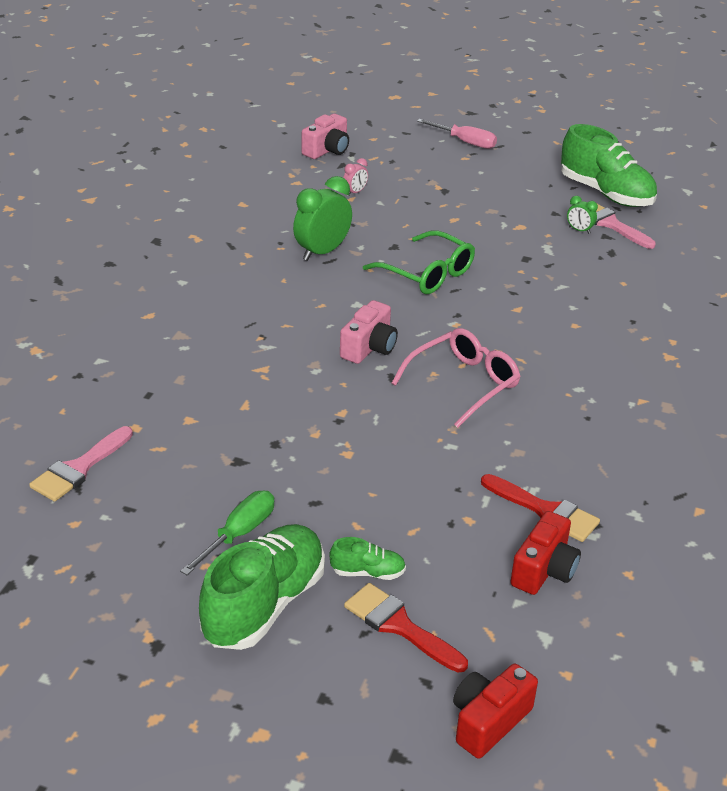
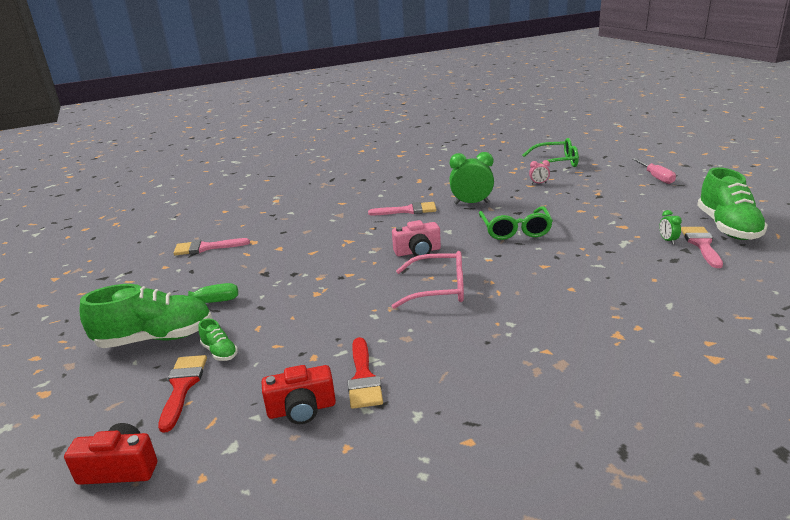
camera: 50 degrees right, 10 degrees down
(261, 293) = (408, 210): none -> pink brush
(327, 150) = (556, 162): pink camera -> green glasses

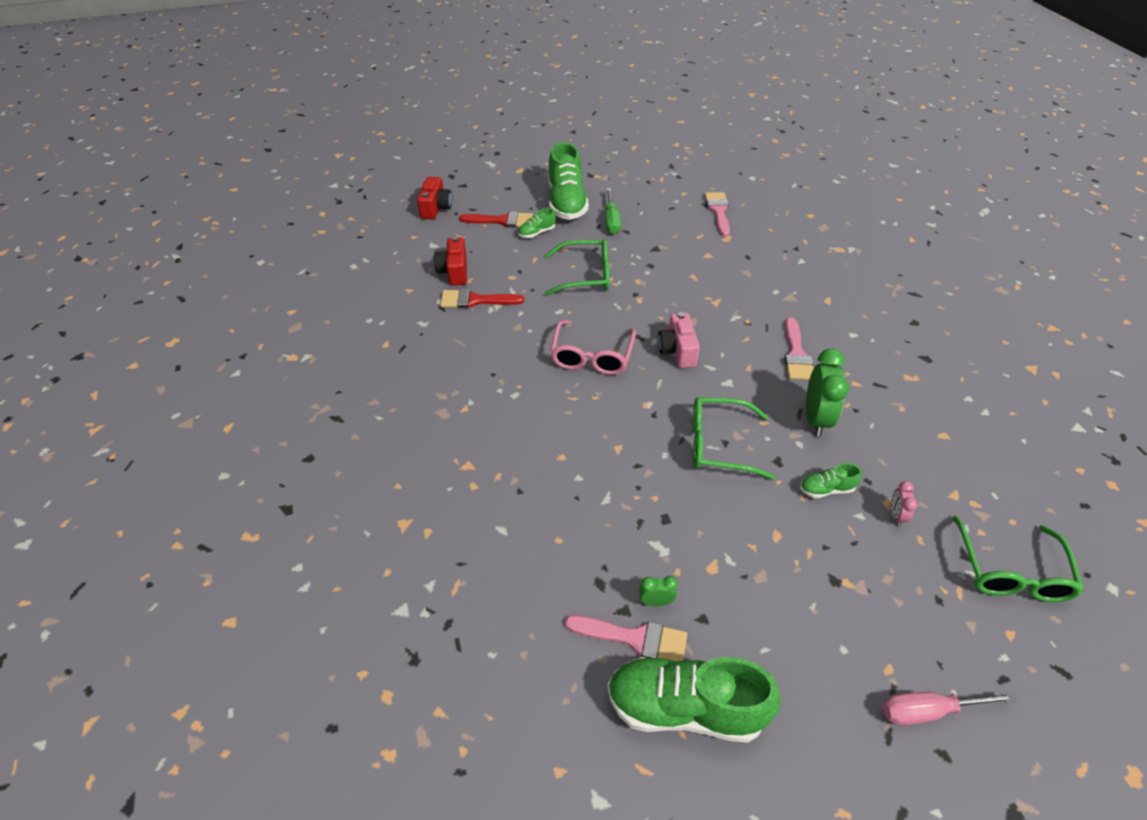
camera: 95 degrees right, 20 degrees up
(311, 307) = (585, 275): none -> green glasses
(532, 199) = (826, 489): none -> green shoe

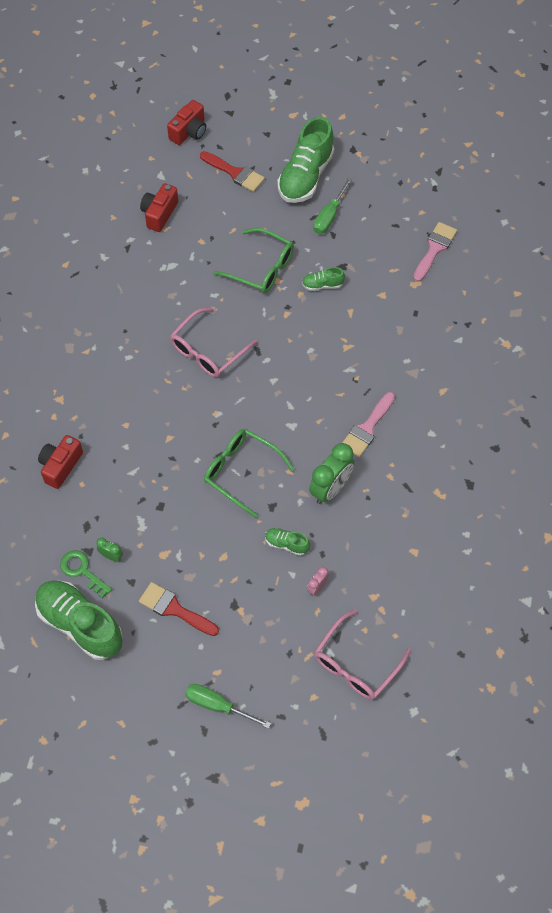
camera: 30 degrees right, 15 degrees up
(475, 300) = (156, 252): red brush -> red brush (174, 609)
(519, 533) = (60, 466): none -> red camera
(537, 233) = (255, 201): green shoe -> green shoe (322, 285)
(635, 638) = (82, 571): pink brush -> green key
(677, 351) = (277, 378): pink camera -> none
(928, 711) = (218, 705): pink screwdriver -> green screwdriver
(1010, 571) = (356, 663): green glasses -> pink glasses

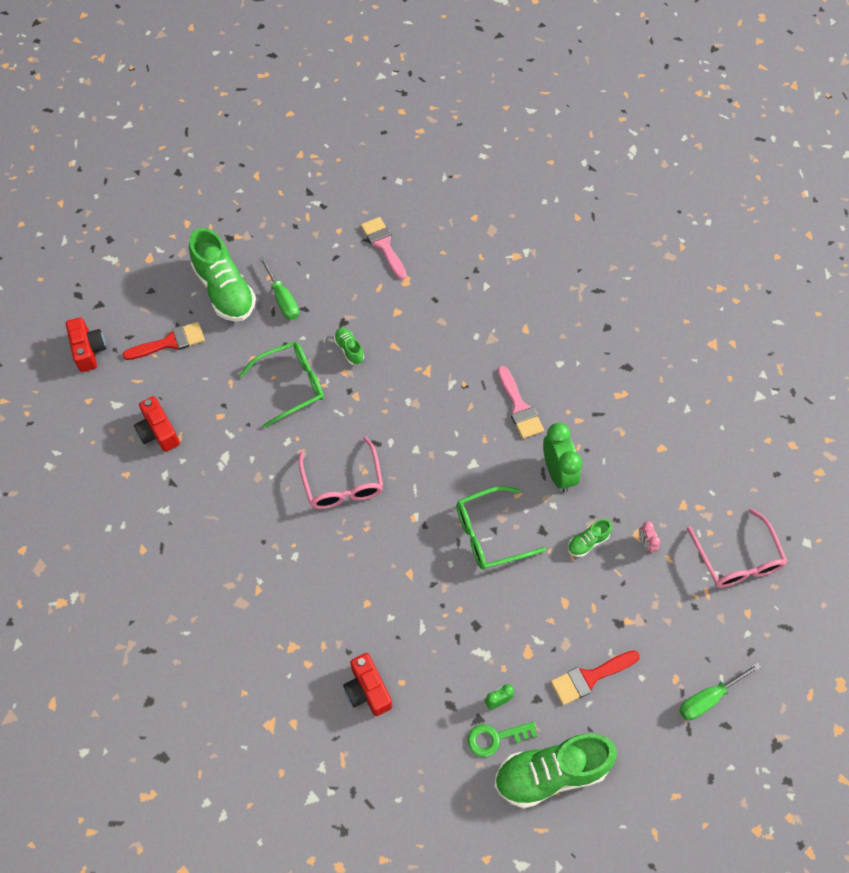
camera: 55 degrees left, 0 degrees up
(322, 285) = (349, 350): green shoe -> green shoe turned 120 degrees clockwise

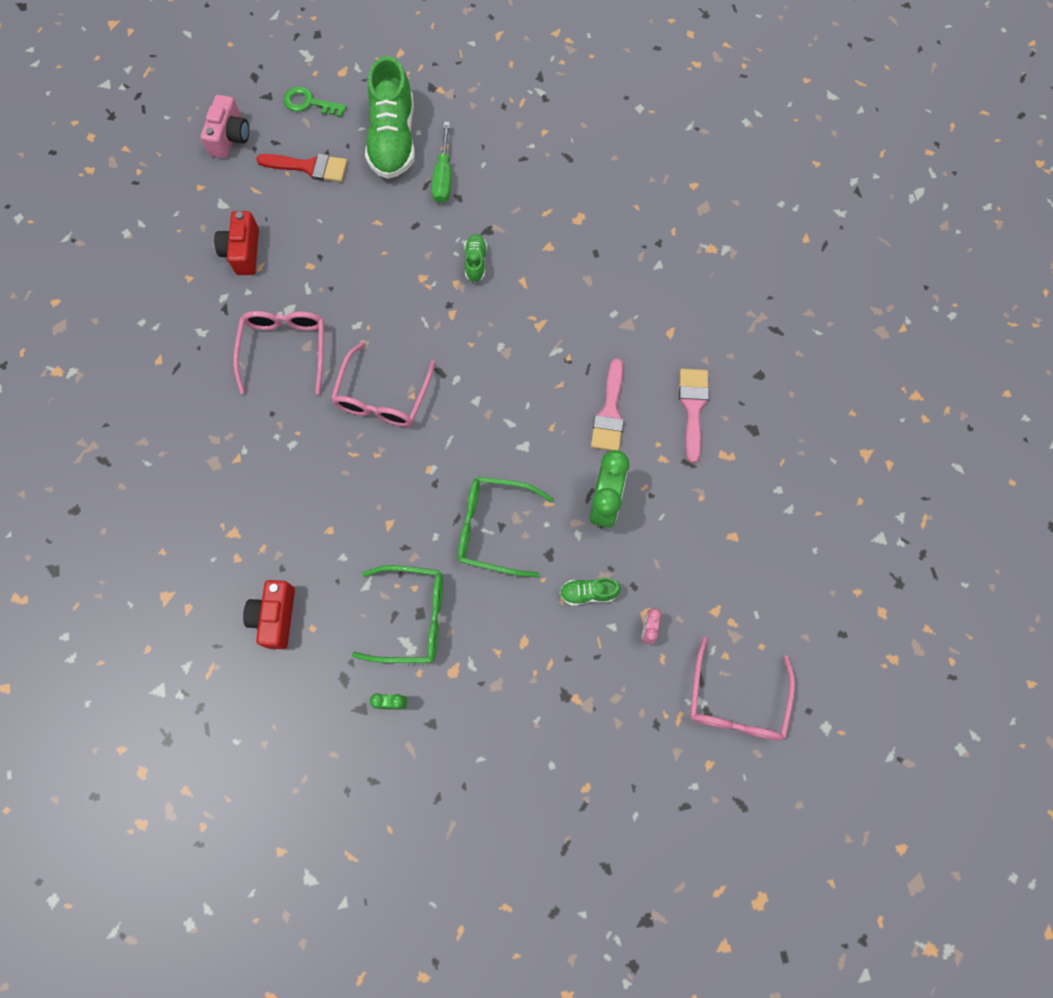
camera: 30 degrees right, 10 degrees up
(88, 350) = (230, 137): red camera -> pink camera
(242, 488) = (285, 350): none -> pink glasses
(291, 385) = (396, 270): green glasses -> green glasses (411, 617)
(383, 245) = (579, 169): pink brush -> pink brush (693, 407)
(495, 738) = (366, 738): green key -> green key (309, 103)
(551, 774) = (396, 807): green shoe -> none
(589, 678) = (498, 734): red brush -> none
(709, 698) = (607, 829): green screwdriver -> none

